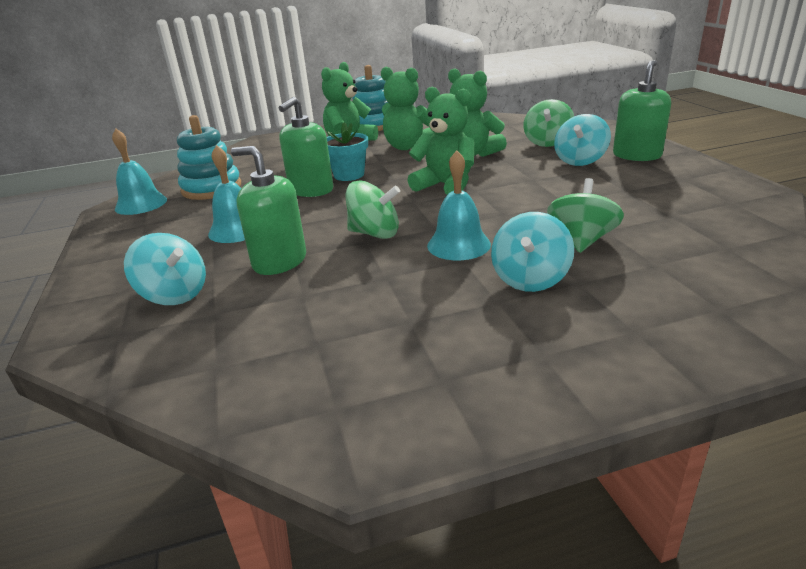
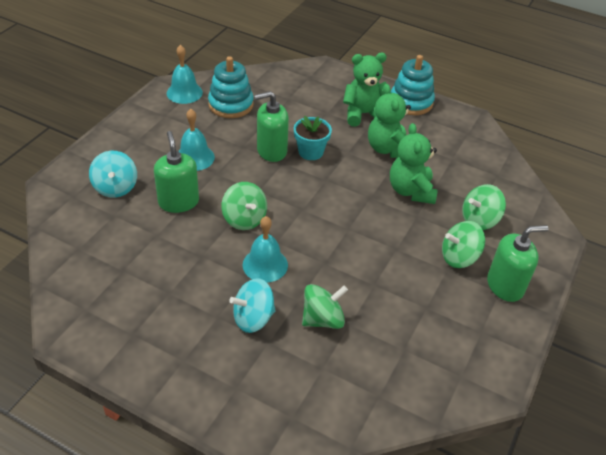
camera: 40 degrees right, 15 degrees up
(445, 185) = (341, 210): green teddy bear -> none
(580, 160) = (459, 257): turquoise spinning top -> green spinning top

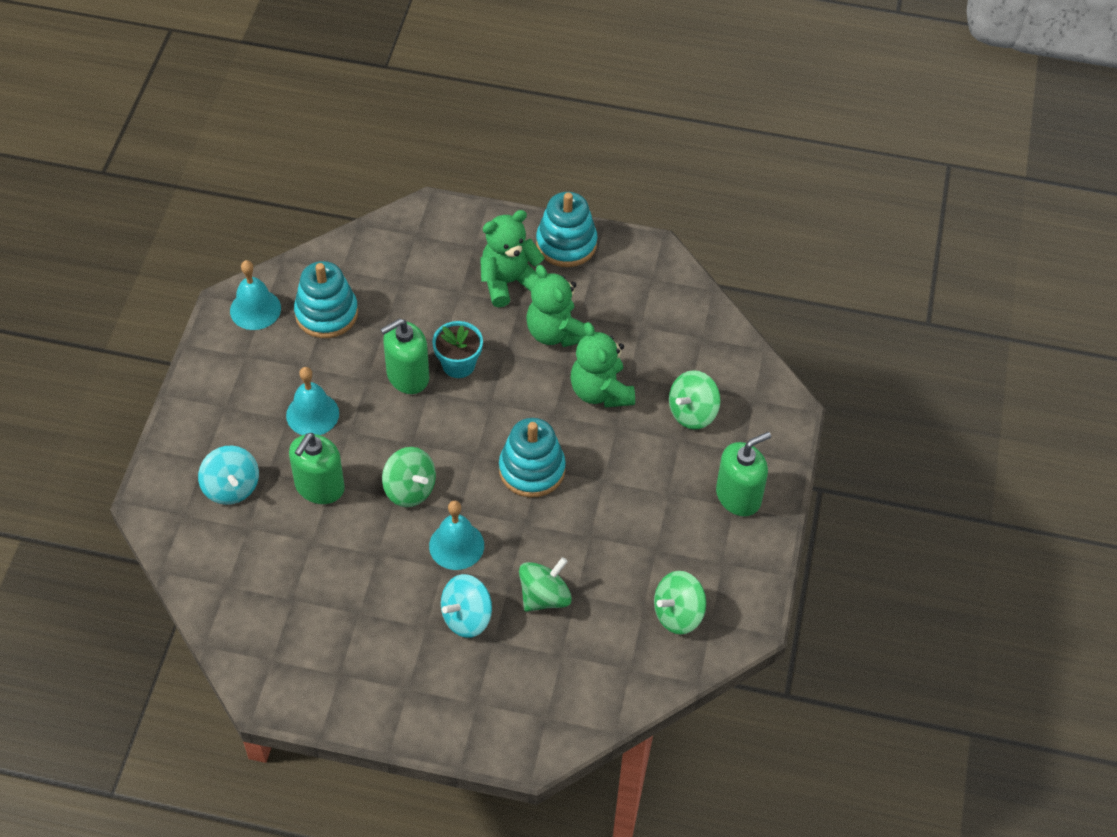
camera: 15 degrees left, 10 degrees up
(178, 202) = (319, 487): green soap dispenser -> green soap dispenser turned 120 degrees counterclockwise
(342, 228) = (532, 469): none -> turquoise stacking toy
(459, 257) = (679, 472): green spinning top -> green spinning top (678, 614)

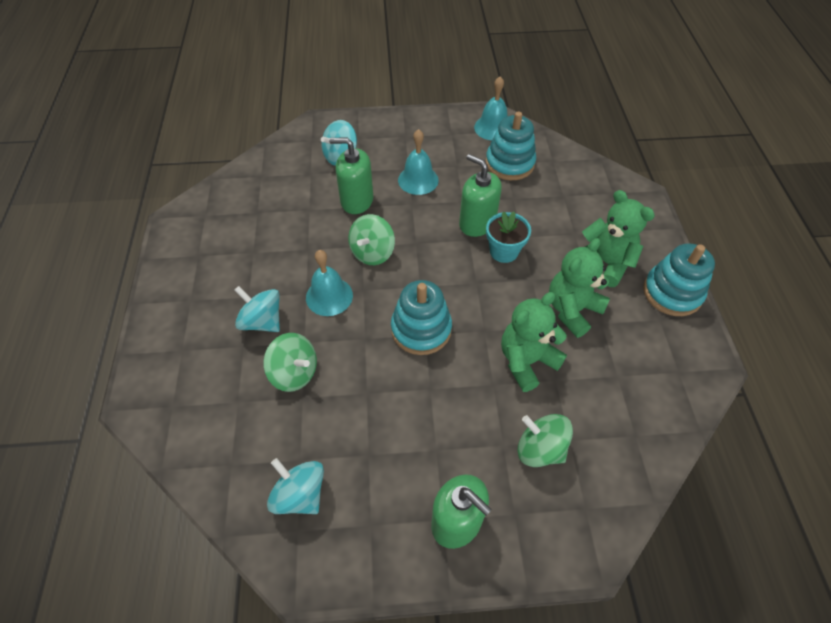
camera: 75 degrees right, 0 degrees up
(678, 614) = (300, 494): green spinning top -> turquoise spinning top

